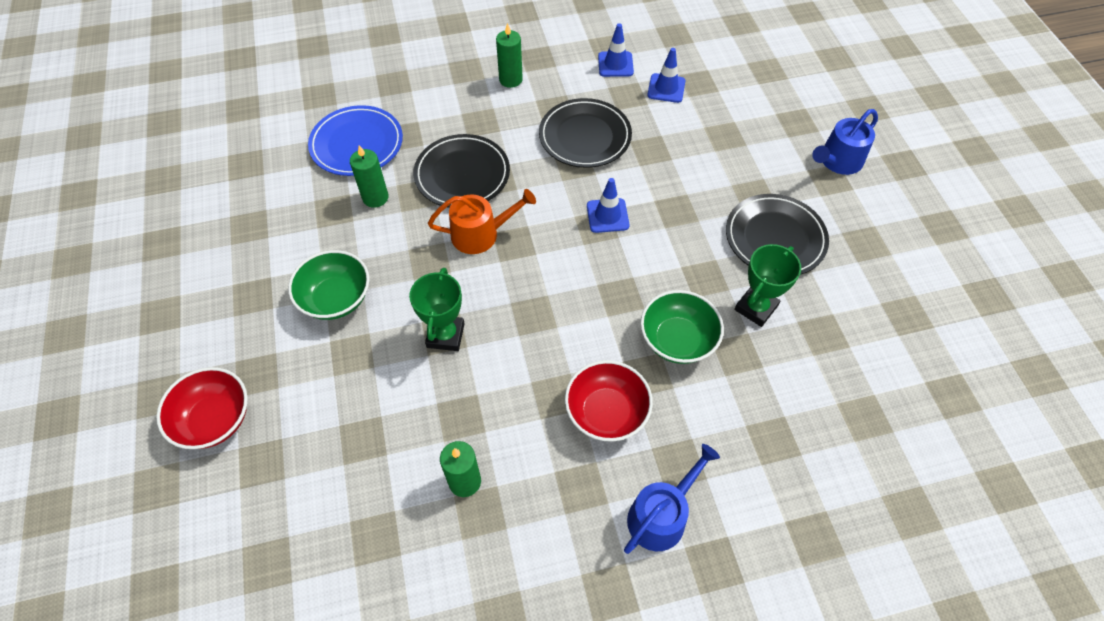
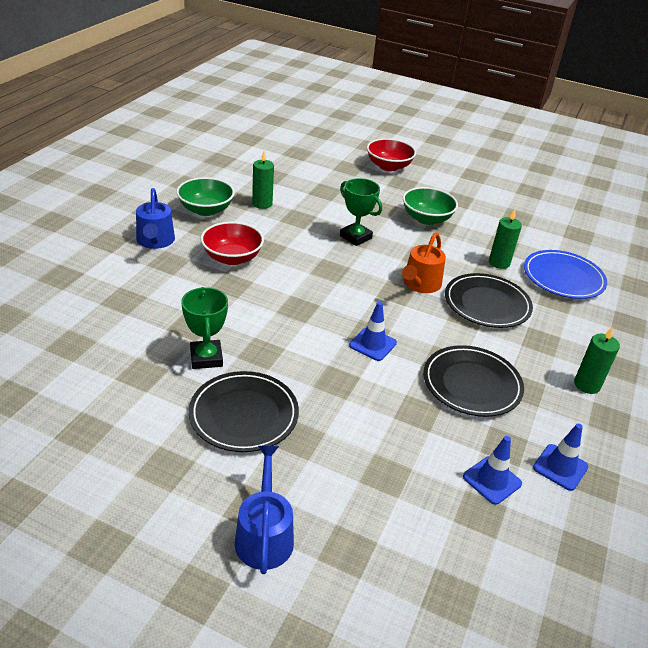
camera: 125 degrees right, 20 degrees down
(677, 340) = (235, 309): green bowl -> green bowl (206, 210)

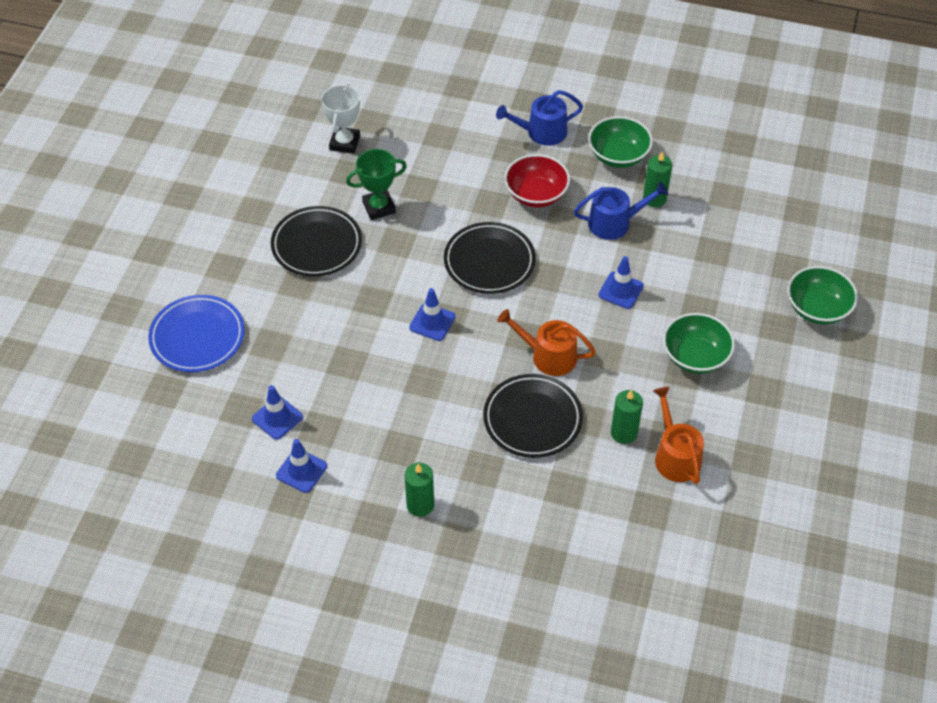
camera: 85 degrees right, 15 degrees up
(92, 370) = (345, 143): none -> white trophy
(264, 535) = (202, 277): blue watering can -> blue watering can (614, 223)
(355, 237) = (620, 290): green trophy -> blue traffic cone
(388, 166) = (817, 309): red bowl -> green bowl
(471, 384) = (395, 404): black plate -> black plate (489, 261)
(518, 245) = (675, 456): none -> orange watering can
(563, 278) = (616, 501): blue plate -> blue plate (197, 337)

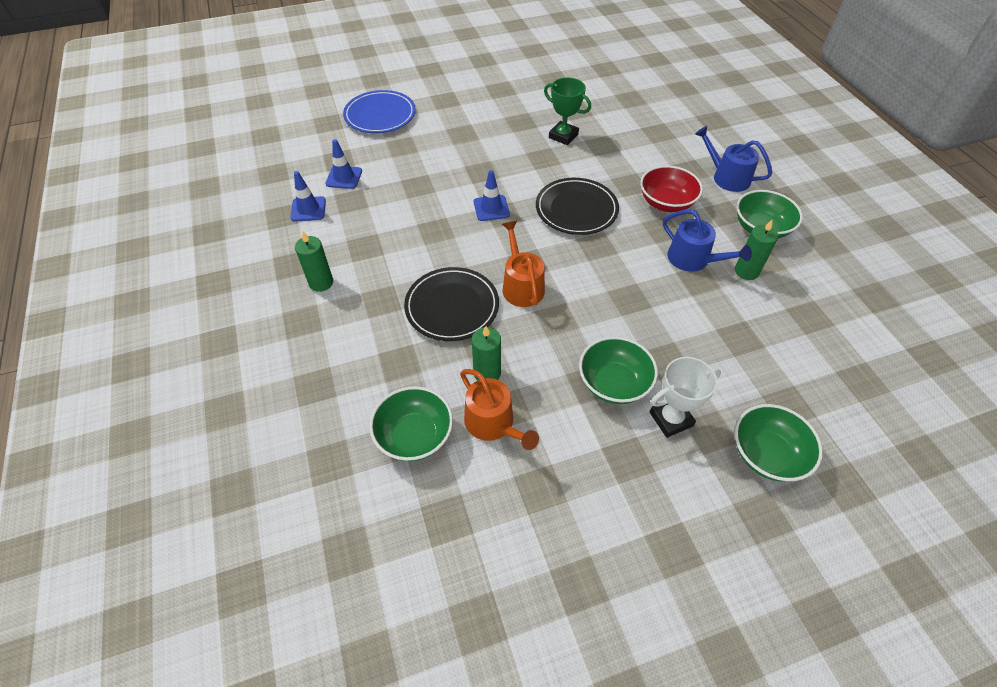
camera: 55 degrees right, 0 degrees up
(316, 245) = (502, 126): black plate -> none
(345, 143) = (598, 97): white trophy -> white trophy (671, 419)
(620, 290) = (630, 297): blue traffic cone -> none
(649, 514) = (414, 436): none -> green bowl
(675, 456) = (493, 423): orange watering can -> orange watering can turned 105 degrees clockwise

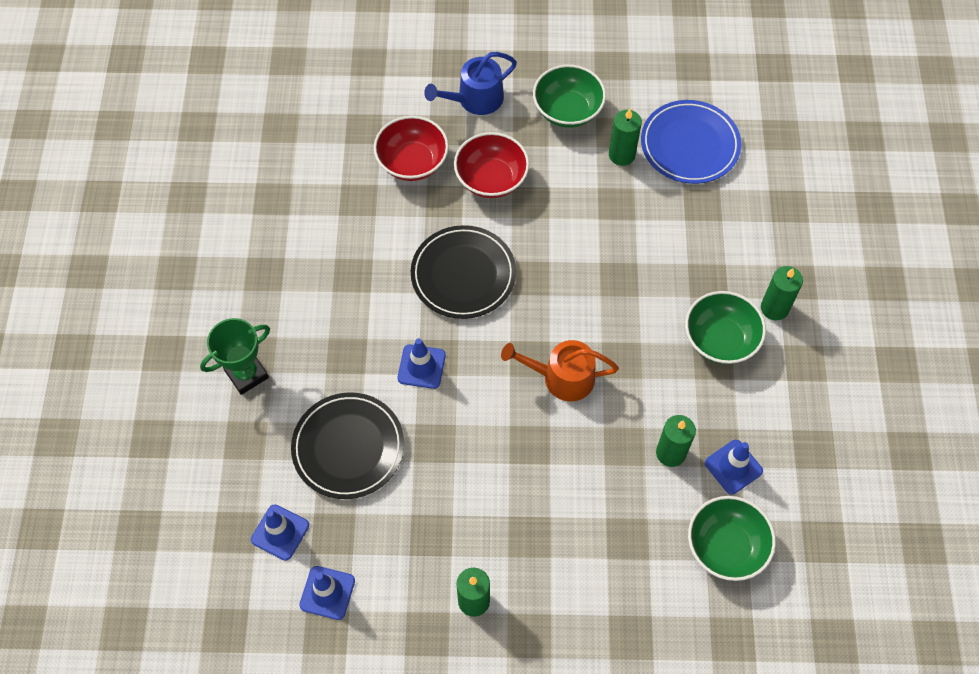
camera: 70 degrees left, 10 degrees up
(380, 115) = (157, 451): blue plate -> blue plate (689, 145)
(452, 307) = (567, 460): black plate -> black plate (348, 447)
(493, 423) = (733, 467): orange watering can -> blue traffic cone
(563, 136) = (319, 235): green trophy -> green trophy (246, 374)
(649, 161) = (412, 162): none -> red bowl
(671, 419) = (774, 308): white trophy -> green candle
(693, 259) = (587, 194): blue watering can -> none
(766, 454) = (831, 250): green bowl -> none

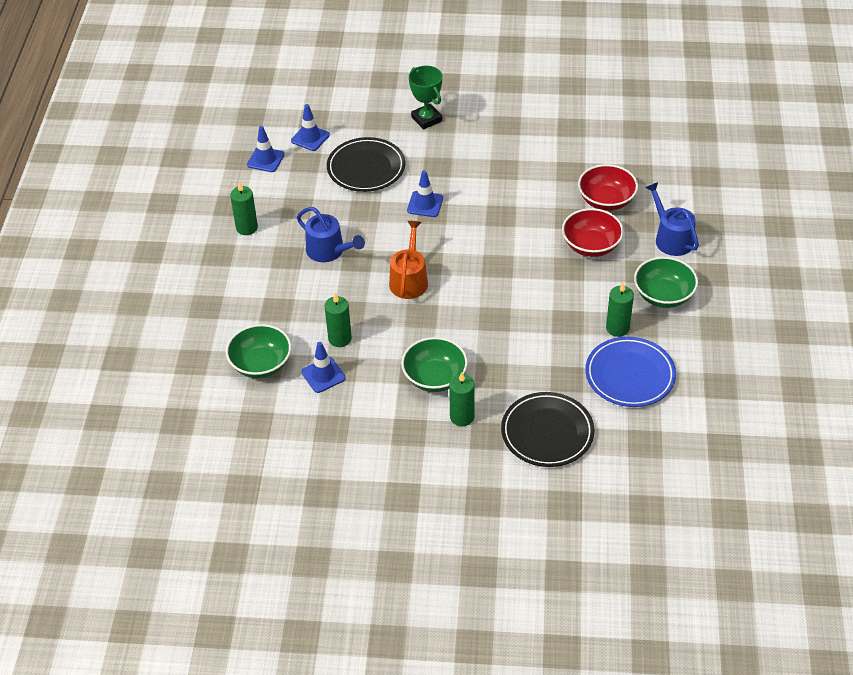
camera: 95 degrees right, 15 degrees down
(463, 275) = (501, 228): black plate -> black plate (547, 432)
(515, 482) = (329, 251): none -> blue watering can

